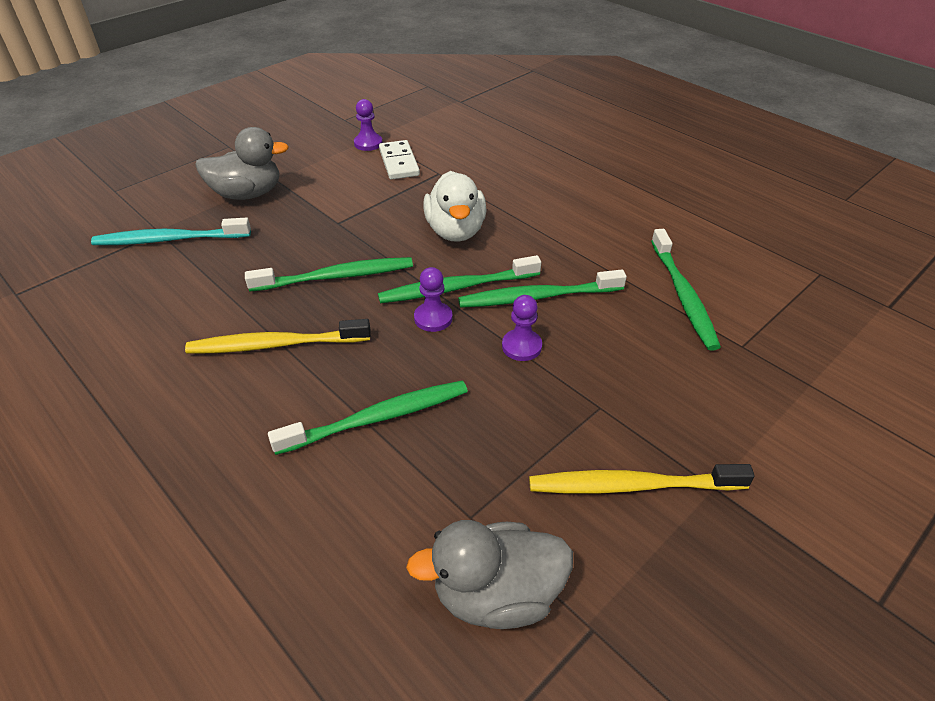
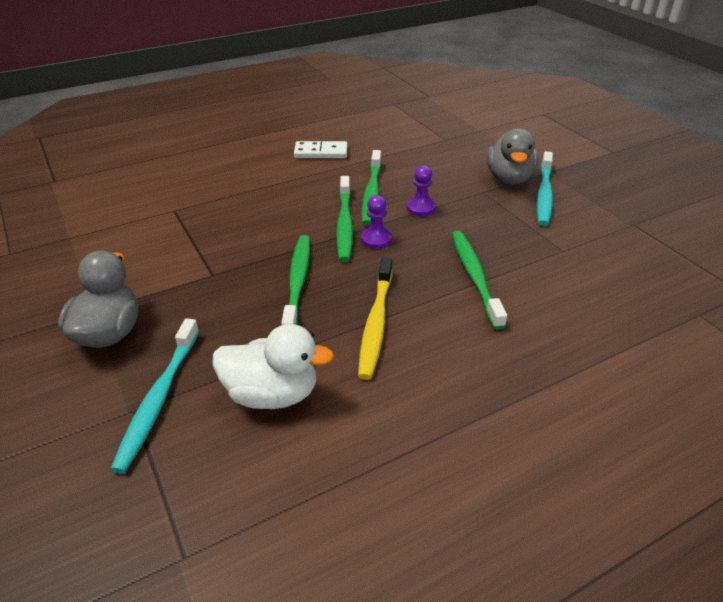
camera: 75 degrees left, 5 degrees down
(368, 143) = (80, 242): purple pawn -> none
(399, 162) = (136, 228): white domino -> white domino (321, 152)
(455, 231) = (270, 214): white duck -> white duck (272, 394)
(496, 594) = (616, 249): grey duck -> grey duck (509, 178)
(631, 485) = (544, 194): yellow toothbrush -> turquoise toothbrush
(683, 296) = (394, 145): green toothbrush -> none

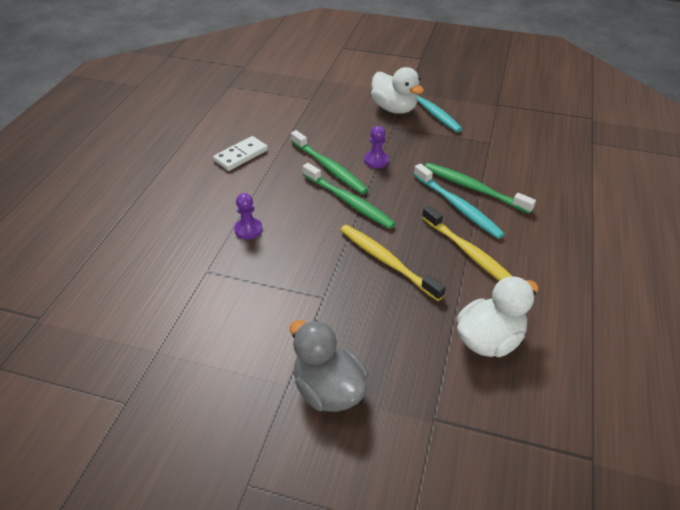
camera: 45 degrees left, 5 degrees up
(158, 400) = (437, 399): turquoise toothbrush -> turquoise toothbrush (458, 207)
(298, 282) = (386, 261): green toothbrush -> yellow toothbrush
(376, 239) = (385, 200): purple pawn -> purple pawn (248, 229)
(509, 178) = (394, 109): grey duck -> white duck

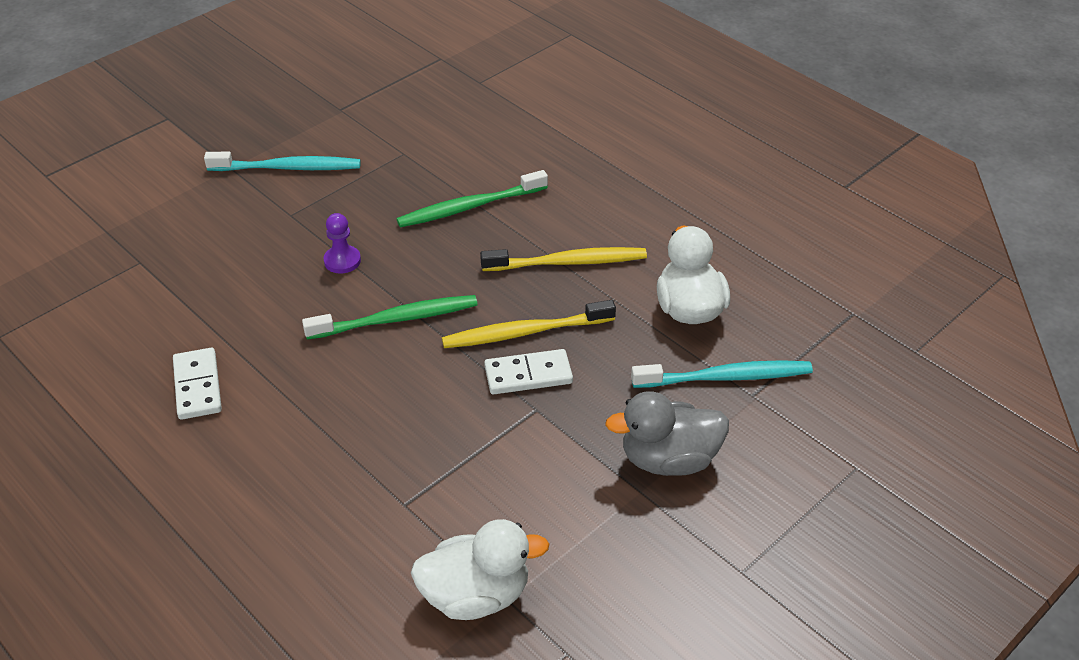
camera: 60 degrees left, 0 degrees up
(248, 229) = (363, 435): purple pawn -> none
(329, 168) = (315, 309): green toothbrush -> none
(350, 279) = (528, 375): none -> white domino
(394, 109) = (253, 196): white duck -> white duck (476, 595)
(458, 207) = (488, 234): turquoise toothbrush -> turquoise toothbrush (726, 377)

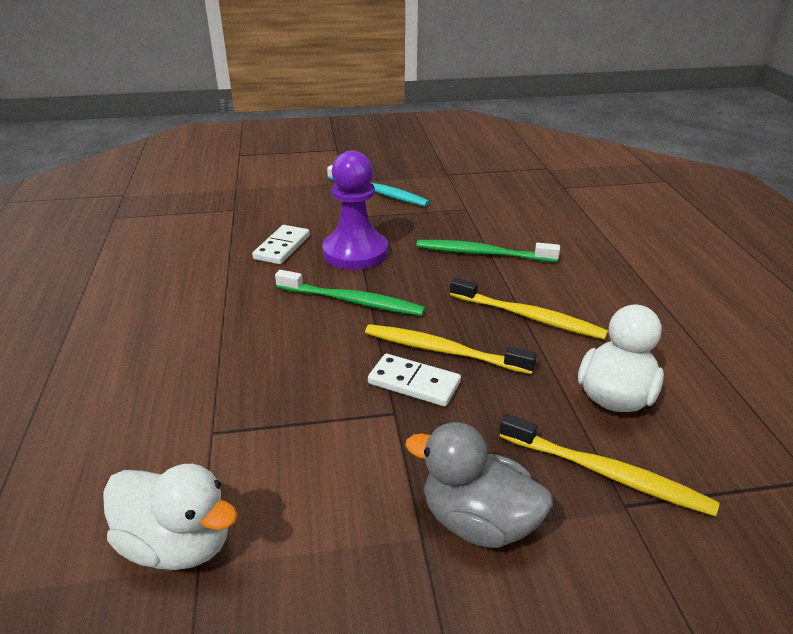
camera: 35 degrees right, 10 degrees down
(198, 386) = (179, 286): white domino -> white domino (282, 247)
(342, 261) = (355, 252): purple pawn -> purple pawn, size x2.11
(726, 377) = (608, 474): turquoise toothbrush -> yellow toothbrush

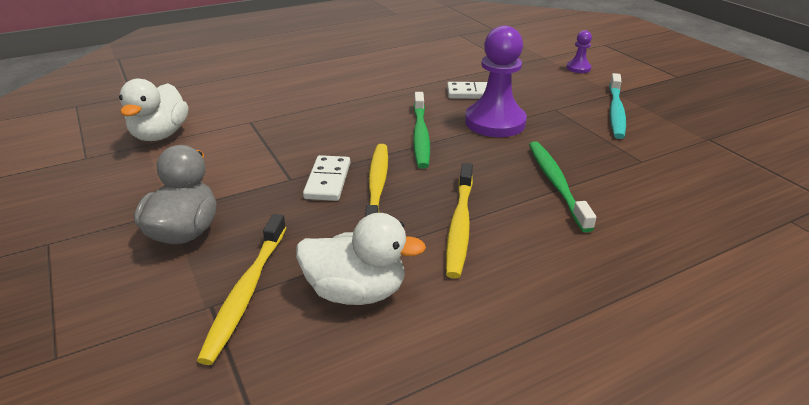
camera: 70 degrees right, 0 degrees up
(278, 181) = (578, 68): none -> purple pawn

